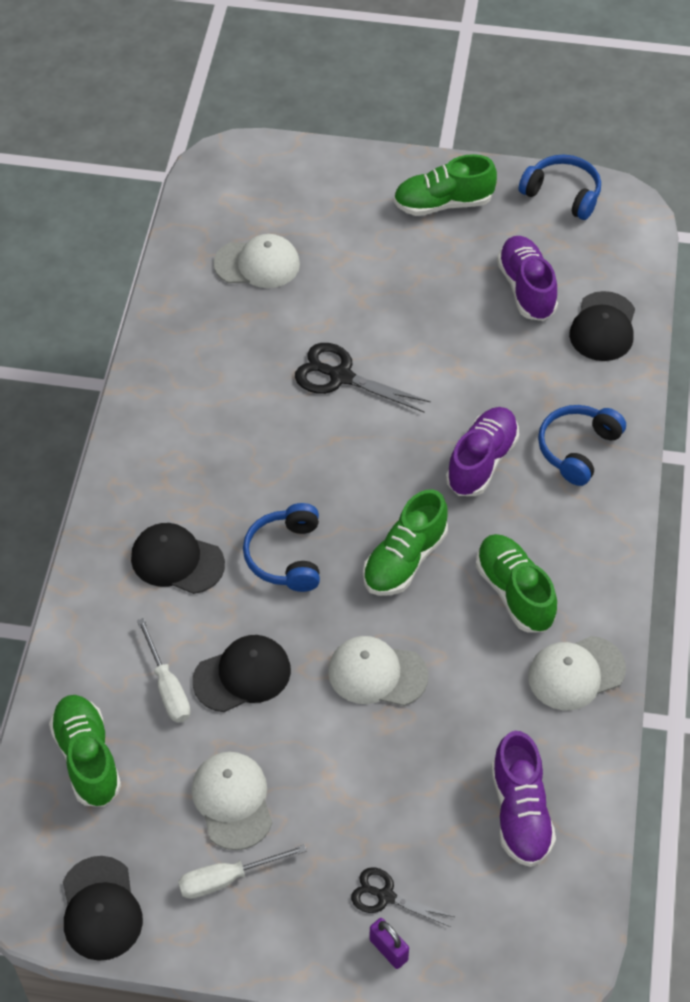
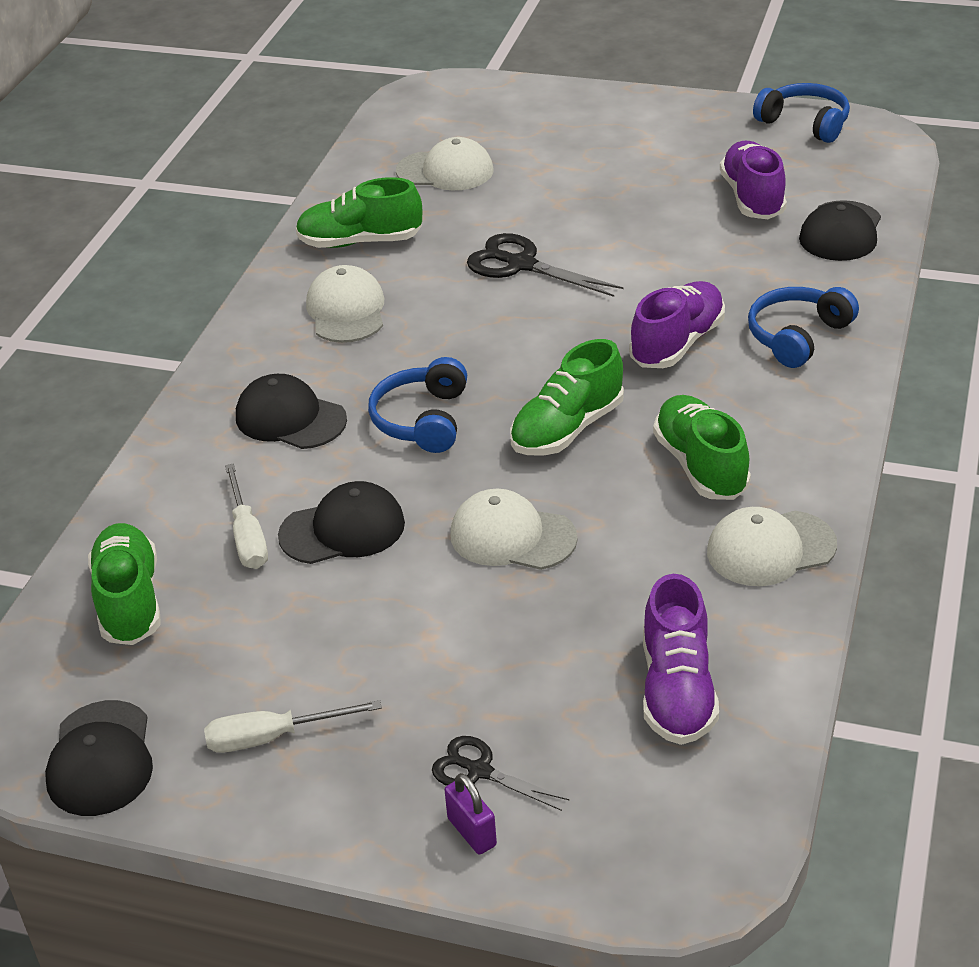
camera: 10 degrees right, 15 degrees down
(232, 801) = (300, 655): white cap -> white cap (346, 310)
(443, 203) = (666, 128): green shoe -> green shoe (360, 242)

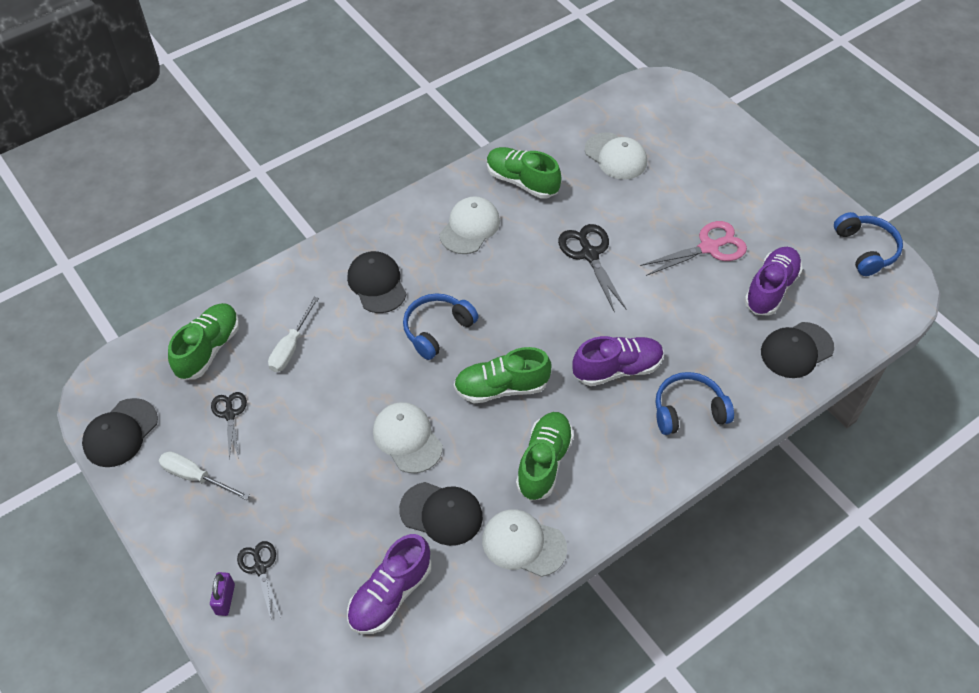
camera: 35 degrees right, 15 degrees up
(244, 647) = (230, 414): none -> black scissors
(343, 529) = (335, 375): black cap -> black cap (441, 513)
(645, 196) = (708, 247): none -> pink scissors

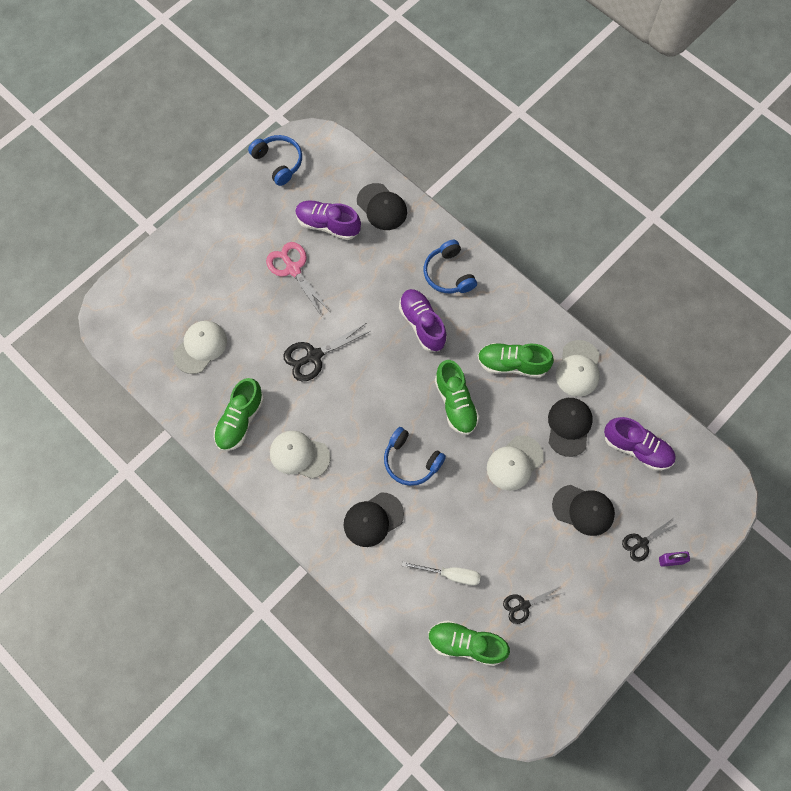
camera: 100 degrees left, 15 degrees up
(120, 433) = (560, 691): black cap -> black cap (583, 510)
(195, 477) = (584, 614): white screwdriver -> none
(865, 249) = (278, 162): blue headphones -> blue headphones turned 75 degrees clockwise

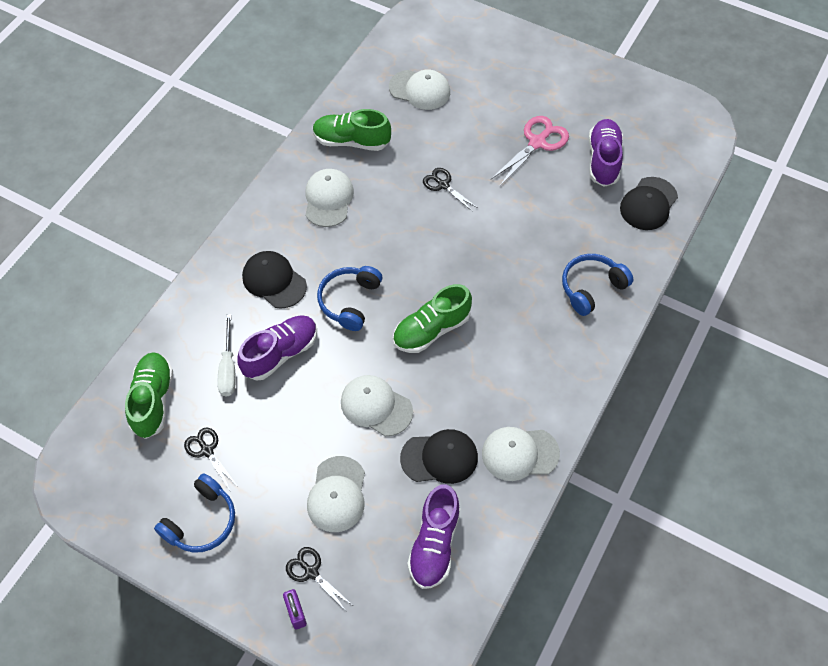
camera: 75 degrees right, 10 degrees down
(278, 162) = (659, 99): blue headphones -> blue headphones (201, 521)
(314, 356) = (443, 185): black scissors -> black scissors, size x0.63
(422, 324) = (517, 275): purple shoe -> purple shoe (280, 353)
(512, 364) = (500, 379): green shoe -> none
(583, 510) = (337, 494): black cap -> white cap

